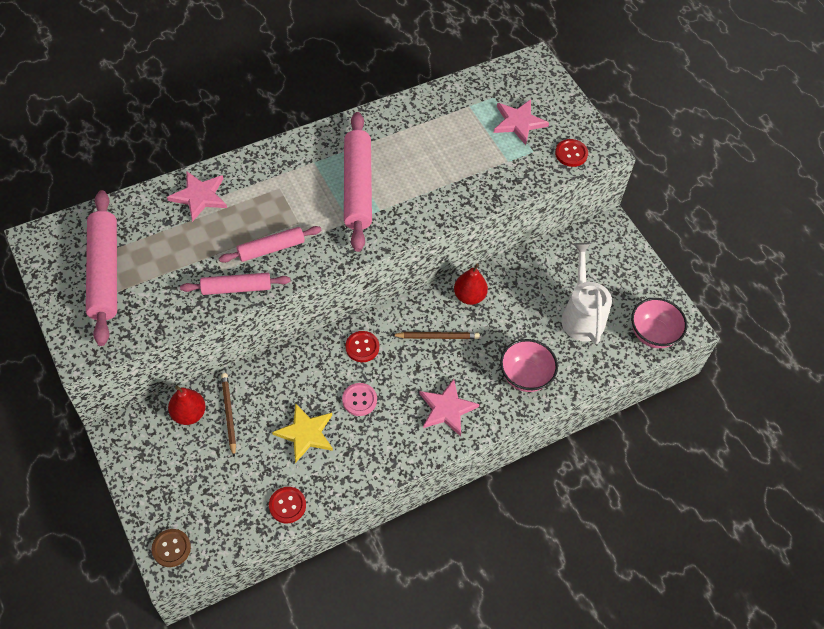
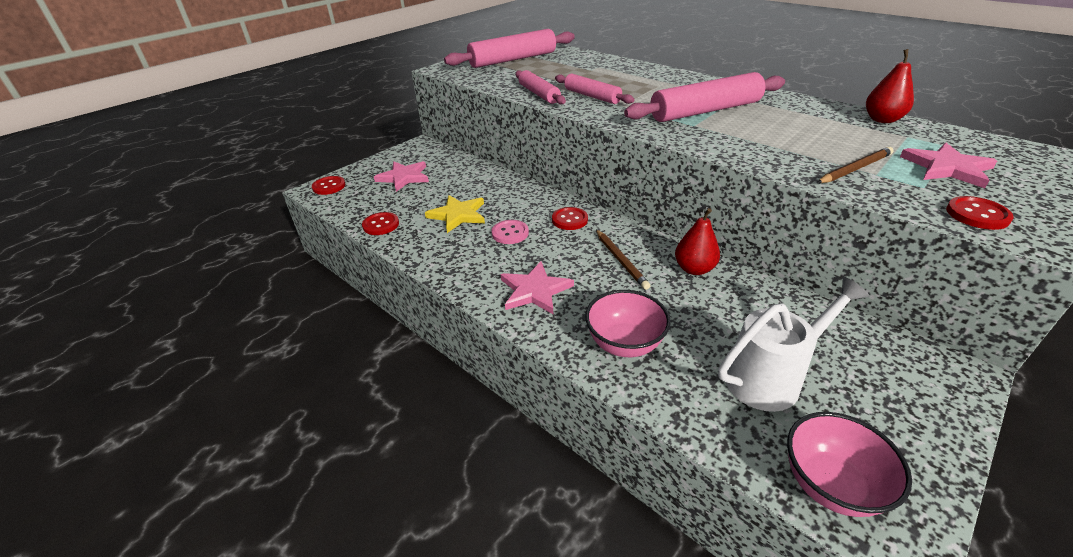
camera: 75 degrees right, 20 degrees down
(171, 548) = (329, 186): brown button -> red button
(189, 414) = (449, 163): red pear -> red pear (882, 120)
(199, 196) = (612, 67): pink star -> pink star (404, 177)
(229, 414) = (458, 178): brown pencil -> brown pencil (855, 169)

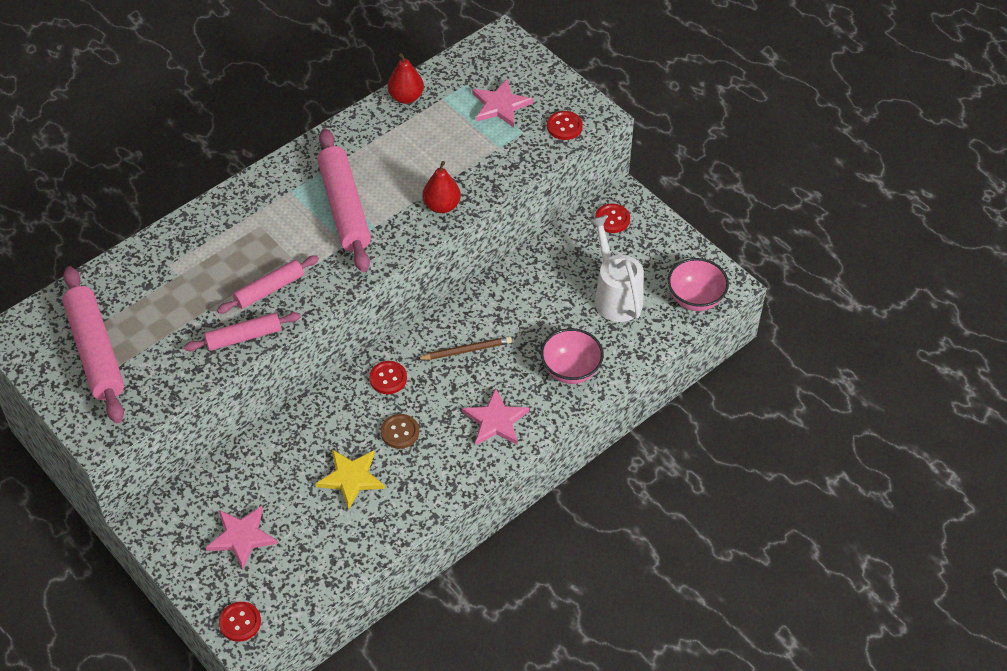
camera: 85 degrees left, 15 degrees up
(381, 225) = (352, 553): red button -> red button (612, 219)
(510, 233) = (400, 432): pink button -> brown button
(694, 269) = (490, 302): red pear -> red pear (442, 206)
(855, 169) = (488, 156): brown pencil -> none

